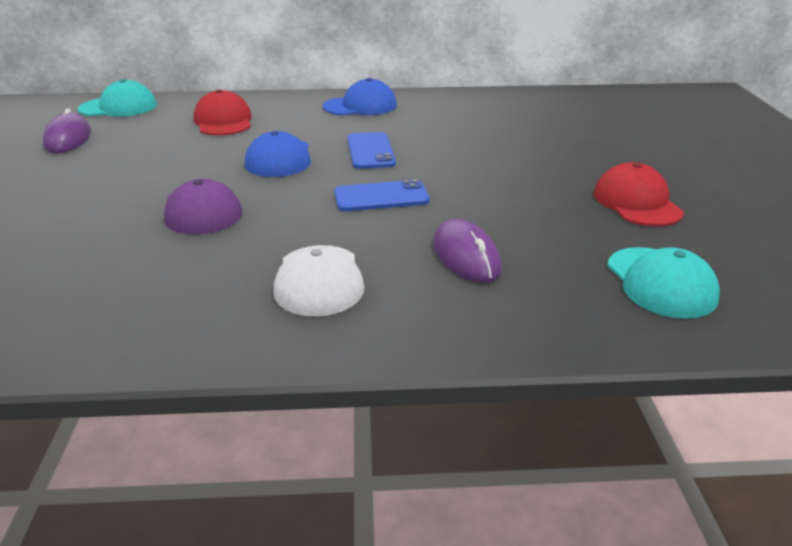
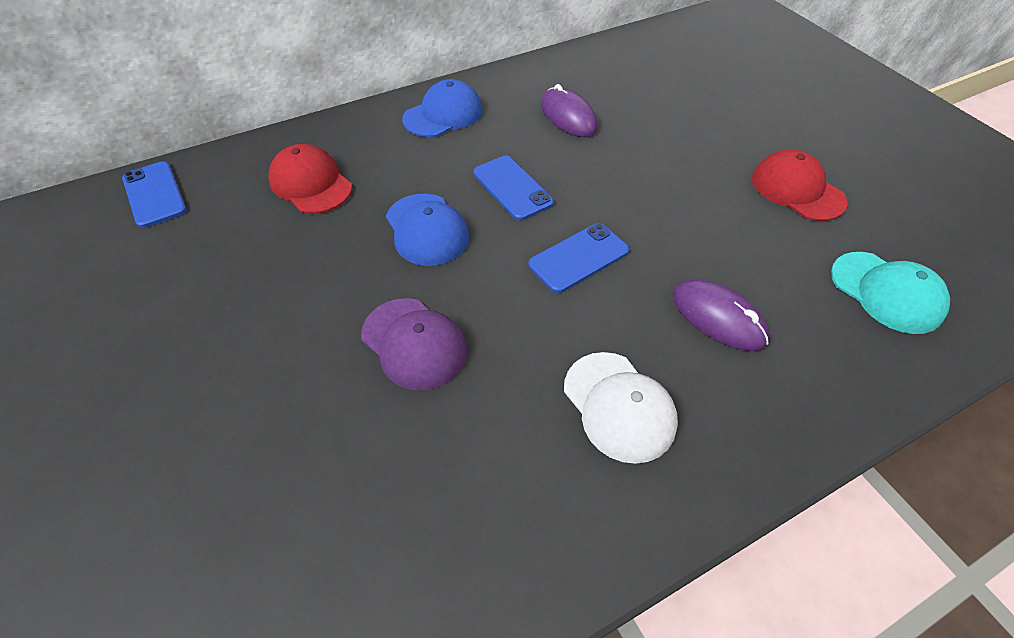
camera: 25 degrees left, 20 degrees up
(68, 139) = (140, 274): purple mouse -> purple mouse (568, 117)
(118, 107) = (154, 194): turquoise cap -> blue phone

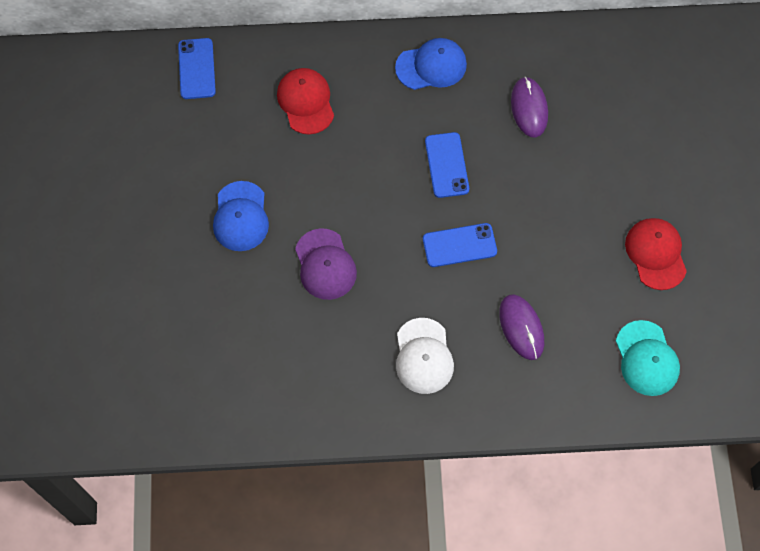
camera: 25 degrees right, 15 degrees up
(427, 229) = (369, 178): blue cap -> blue cap (241, 216)

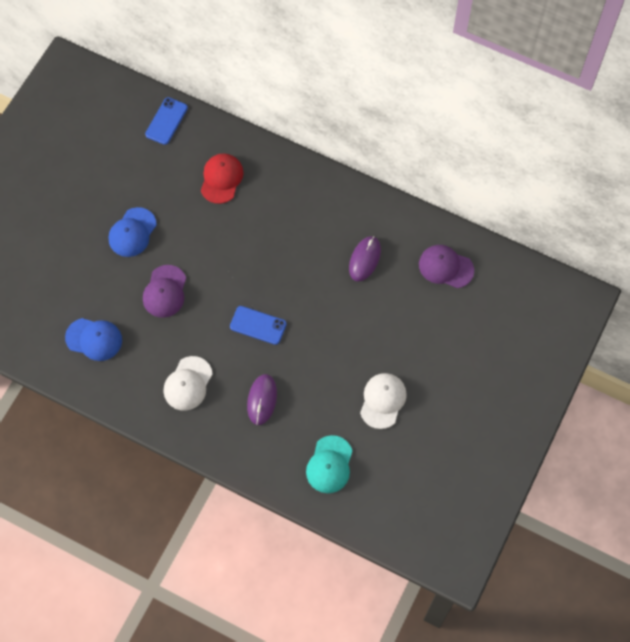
camera: 30 degrees right, 0 degrees up
(431, 66) = (319, 197): blue cap -> blue cap (94, 339)
(446, 165) = (285, 268): blue phone -> none
(622, 71) = (445, 267): none -> purple cap
(656, 254) = (383, 401): red cap -> white cap

